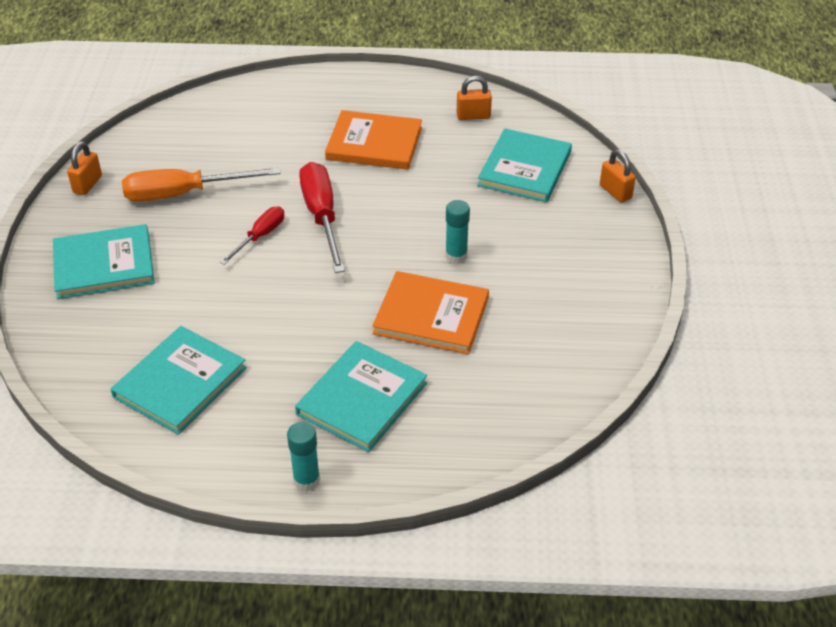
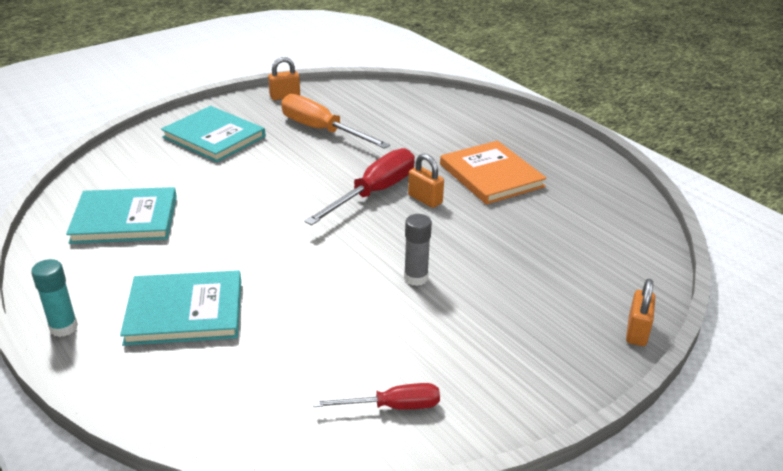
camera: 50 degrees right, 10 degrees down
(260, 236) = (317, 178): red screwdriver -> red screwdriver (392, 407)
(431, 316) = (324, 300): orange book -> none
(456, 256) = (416, 278): turquoise glue stick -> grey glue stick
(473, 116) = (602, 203): orange padlock -> orange padlock (425, 199)
(524, 168) = (581, 261): turquoise book -> none

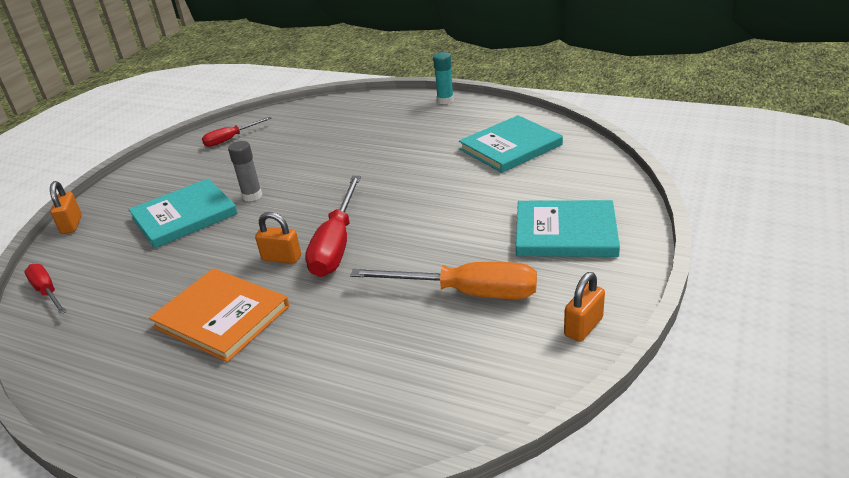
camera: 155 degrees right, 0 degrees up
(185, 311) = (390, 127): turquoise book -> turquoise book (184, 216)
(644, 251) = (47, 292): none -> red screwdriver

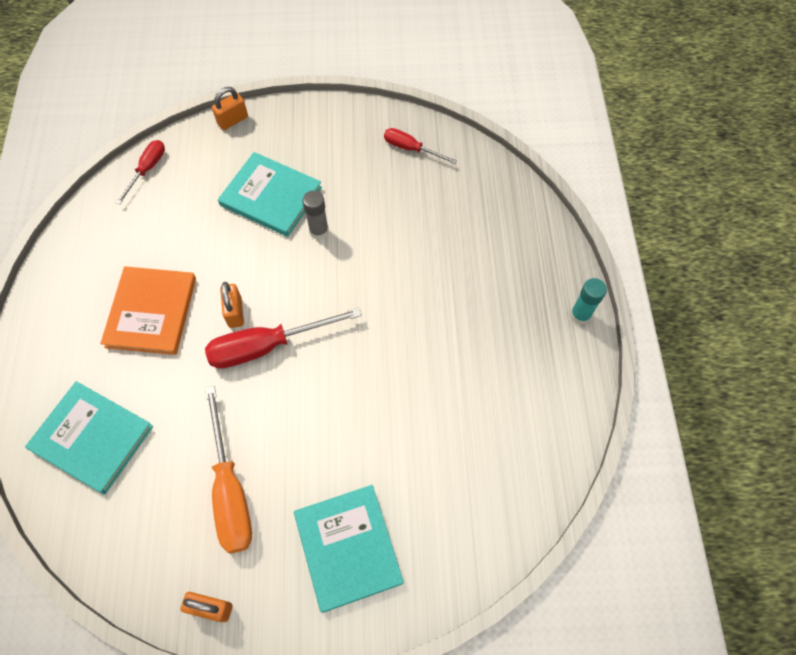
camera: 60 degrees right, 30 degrees up
(510, 147) = (497, 432): turquoise book -> turquoise book (92, 438)

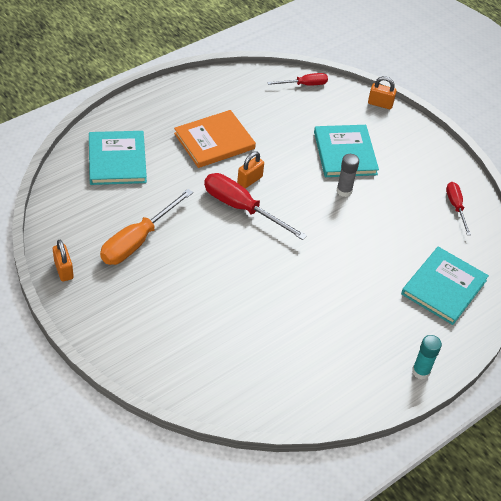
camera: 50 degrees right, 15 degrees down
(348, 547) = (148, 318): turquoise book -> turquoise book (444, 287)

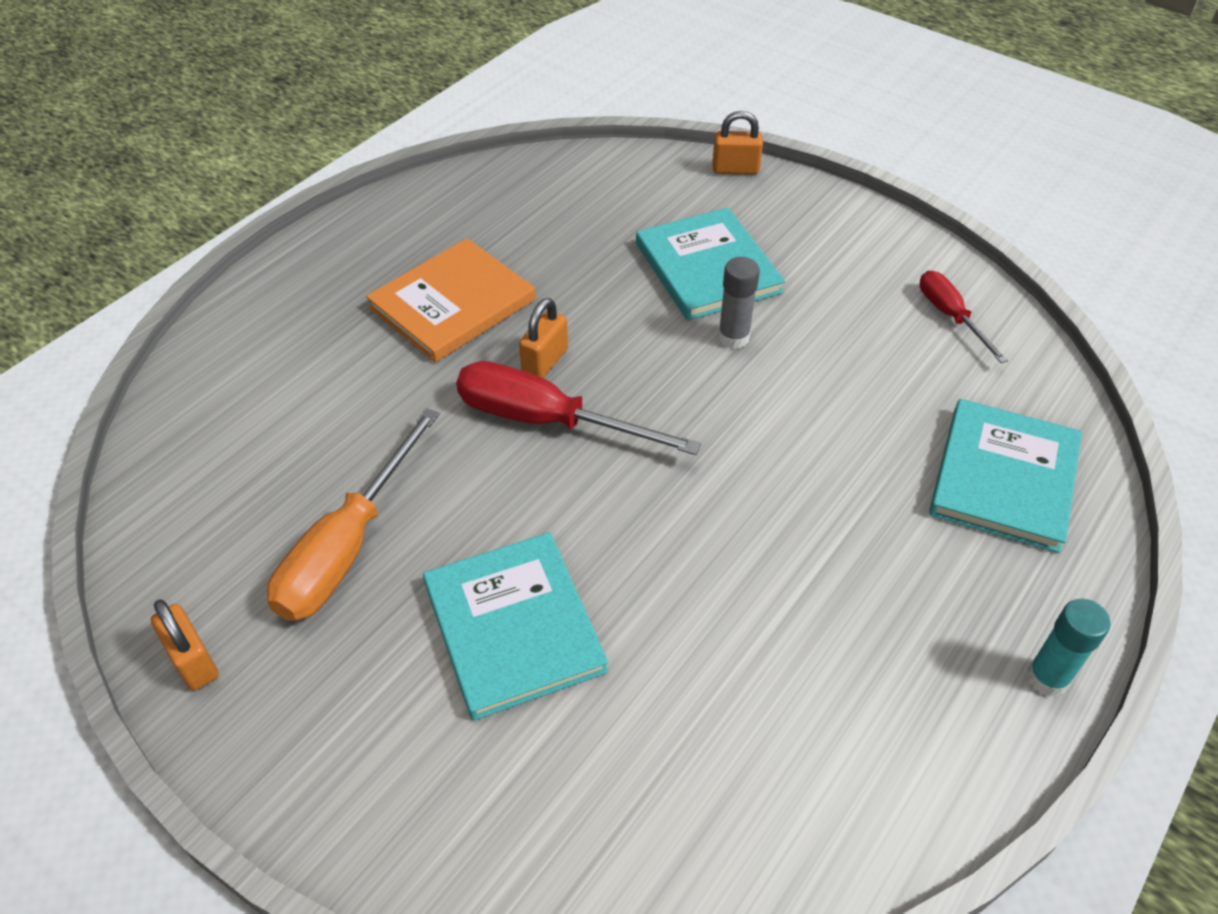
camera: 10 degrees left, 0 degrees up
(117, 160) = (265, 386): turquoise book -> turquoise book (514, 627)
(304, 85) = (588, 167): red screwdriver -> none

